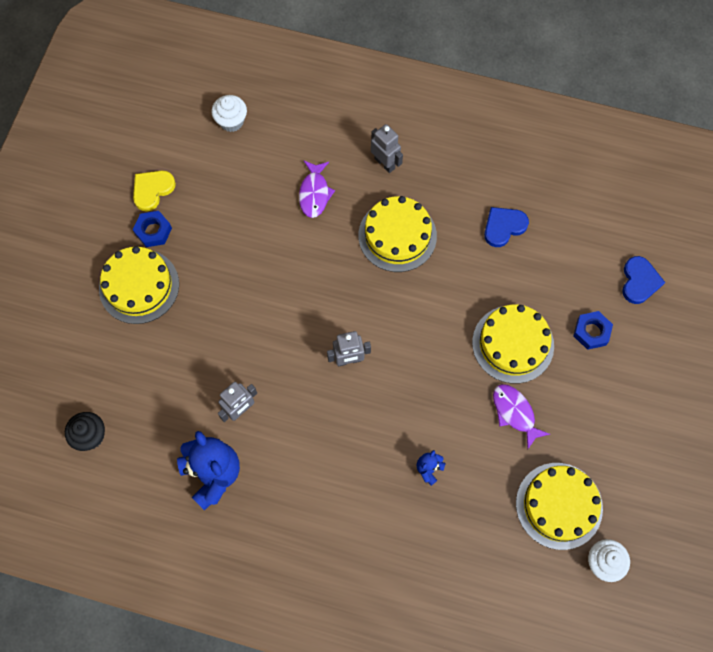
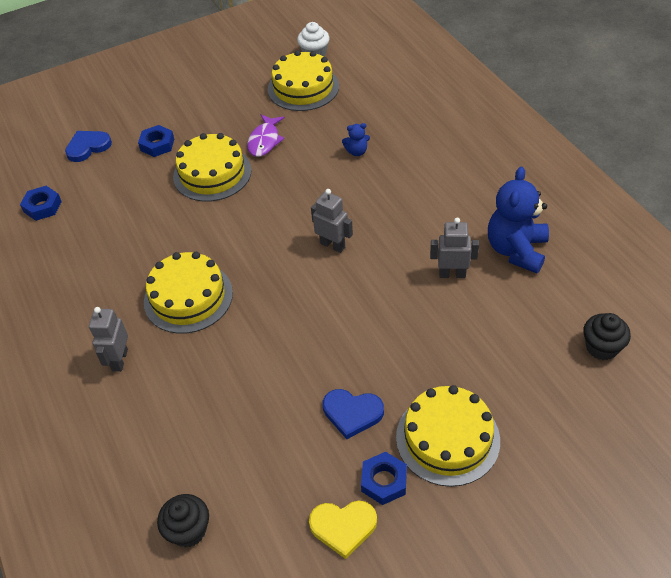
camera: 130 degrees left, 20 degrees down
(231, 121) = (188, 530): white cupcake -> black cupcake
(314, 193) = (205, 386): purple fish -> none
(503, 227) = (111, 241): blue heart -> blue heart (352, 413)
(590, 208) = (42, 207): none -> blue nut

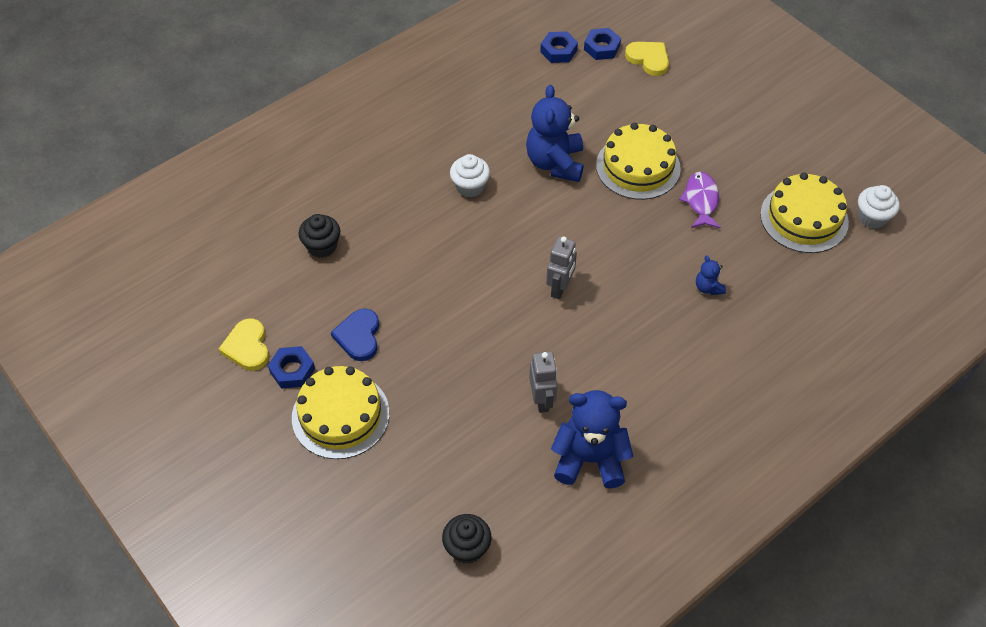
camera: 75 degrees right, 5 degrees up
(88, 147) = (648, 59): blue heart -> yellow heart
(119, 360) = (392, 156): grey robot -> none
(157, 145) = (668, 112): blue nut -> blue nut (601, 47)
(184, 228) = (555, 163): none -> blue teddy bear
(188, 297) = (470, 187): yellow cake -> white cupcake
(188, 530) = (237, 243): black cupcake -> black cupcake (322, 246)
(265, 141) = (701, 200): purple fish -> purple fish turned 90 degrees clockwise

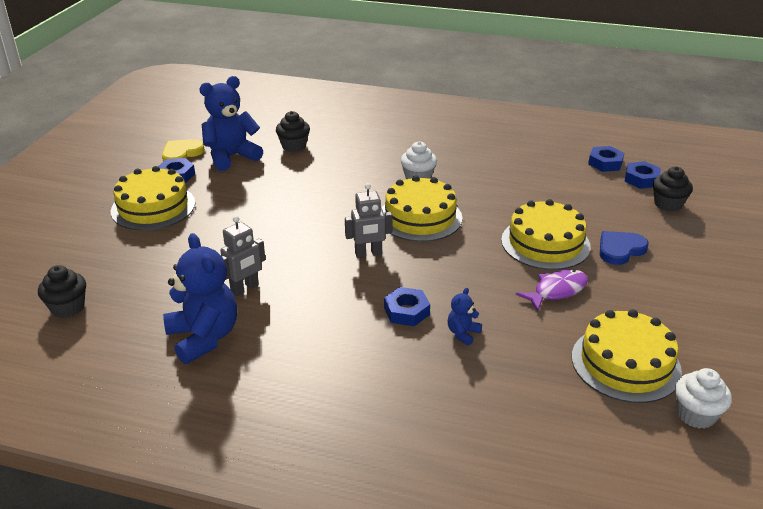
camera: 55 degrees right, 20 degrees down
(359, 336) = (229, 188): blue heart -> blue heart (620, 249)
(534, 222) = (420, 217): none -> yellow cake
(555, 163) = (492, 204): blue teddy bear -> blue teddy bear (231, 157)
(648, 59) = (668, 204): yellow heart -> black cupcake
(656, 306) = (406, 311): none -> blue nut

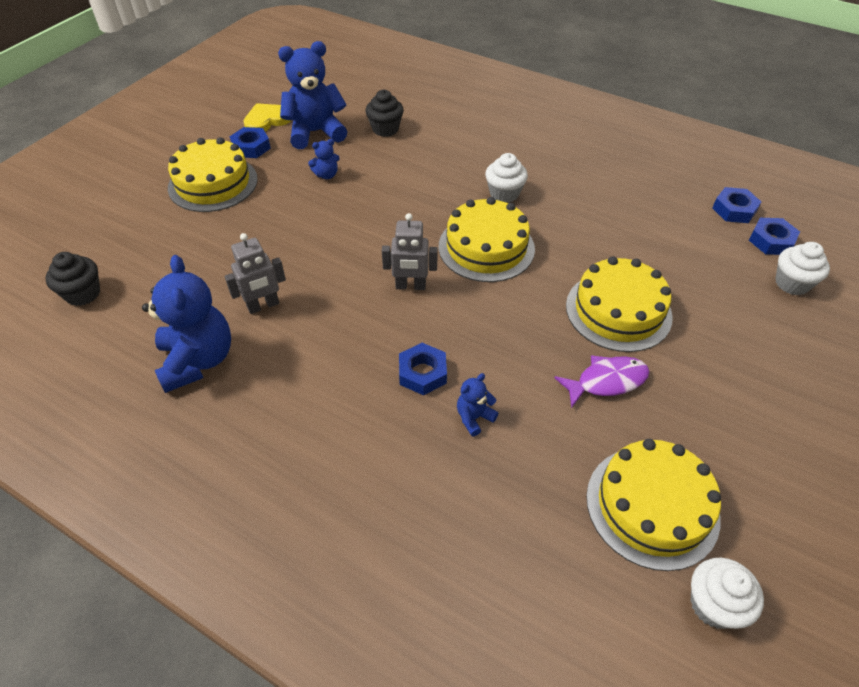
camera: 15 degrees right, 15 degrees up
(257, 186) = (326, 175): none -> blue teddy bear
(620, 249) = (707, 338): blue heart -> none
(668, 204) = (792, 283): black cupcake -> white cupcake

